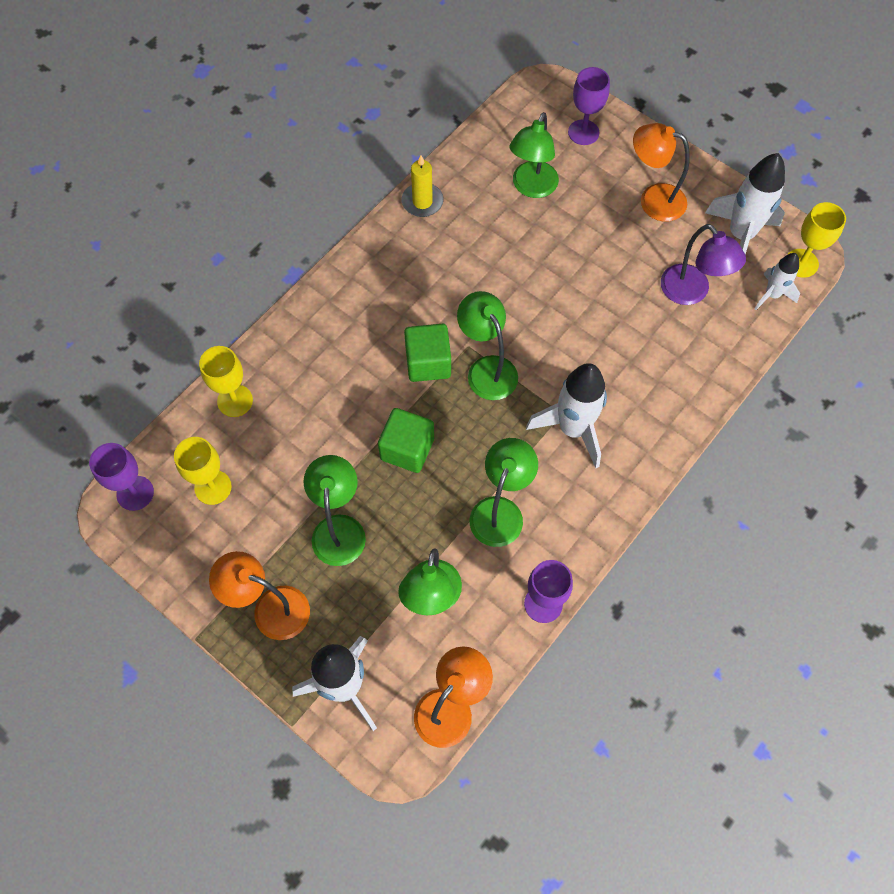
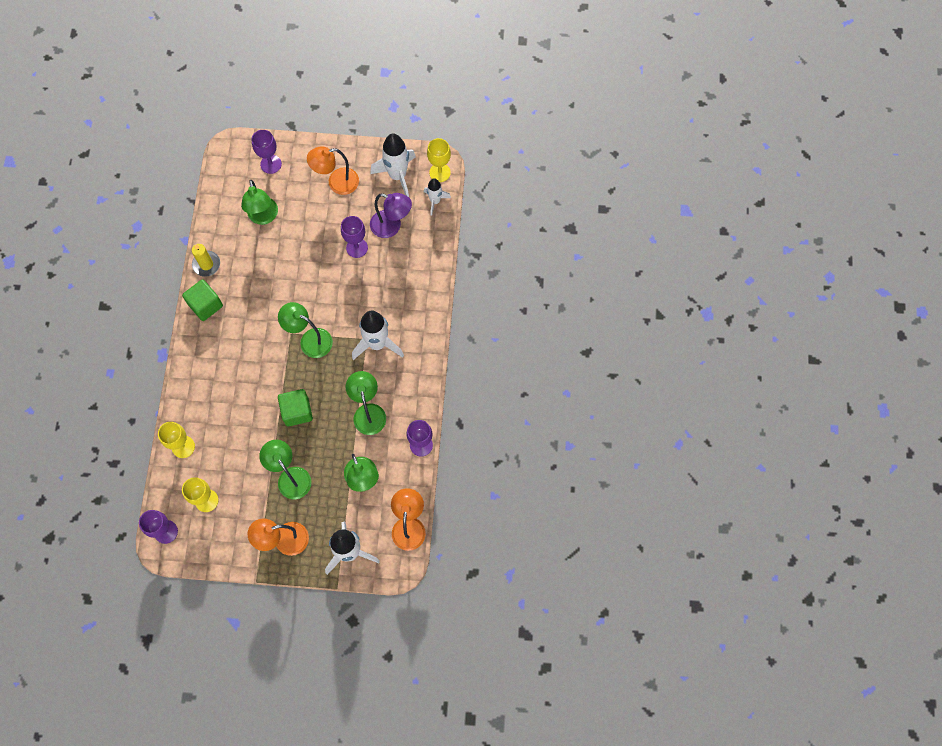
camera: 35 degrees left, 5 degrees up
(428, 363) = (275, 357): green cube -> green cube (205, 305)
(626, 292) = (357, 248): none -> purple goblet

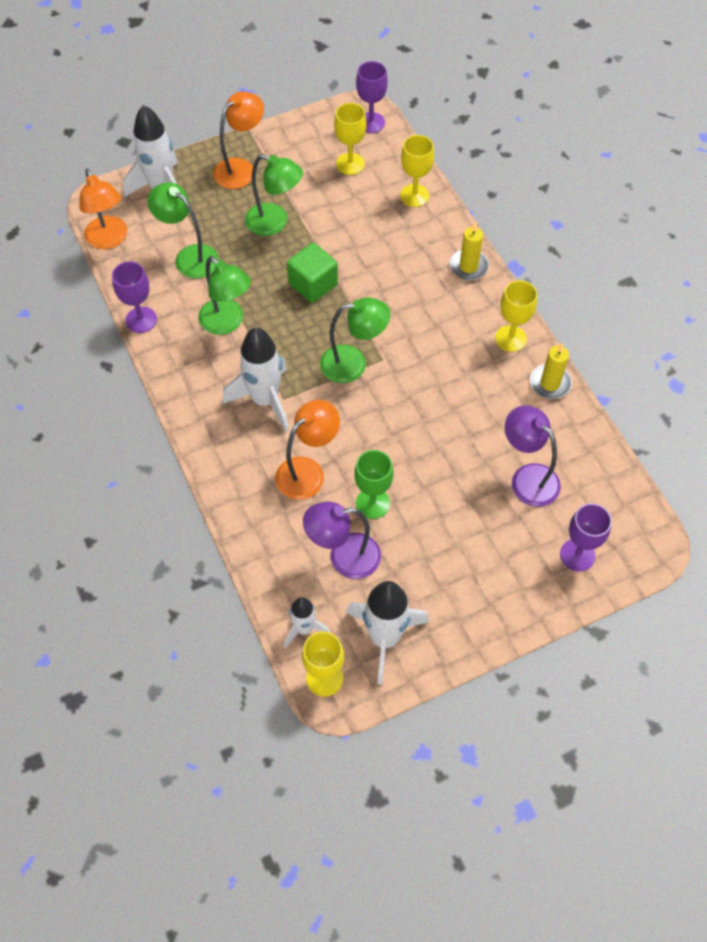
camera: 150 degrees right, 10 degrees down
(191, 370) = (468, 266): none -> yellow candle
(205, 305) = (510, 338): green cube -> yellow goblet
(263, 217) = (527, 478): green lamp -> purple lamp
(336, 183) = (465, 578): orange lamp -> orange lamp (308, 471)
(357, 248) = (372, 503): purple goblet -> green goblet

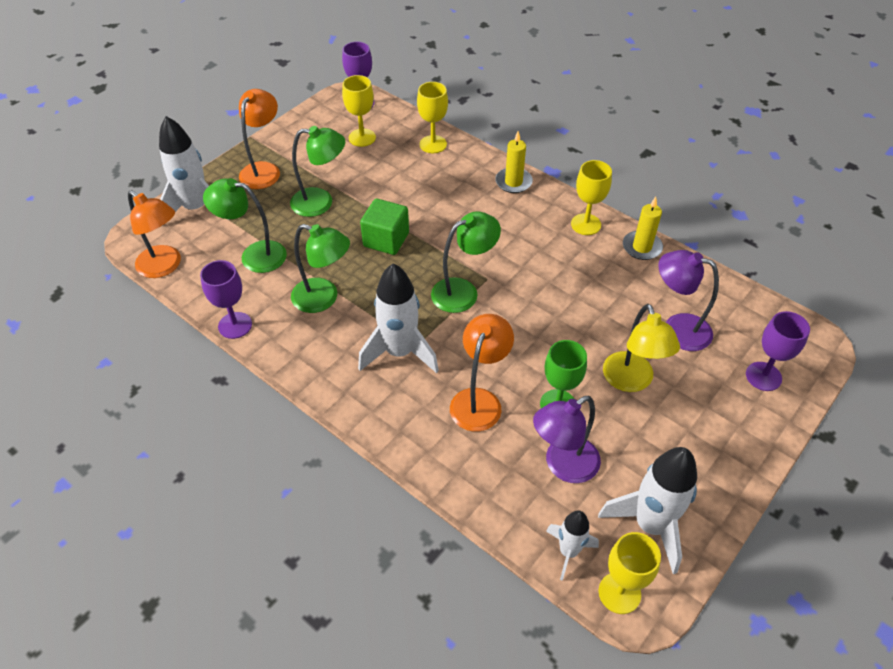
camera: 25 degrees left, 10 degrees down
(451, 509) = (631, 381): none -> yellow lamp

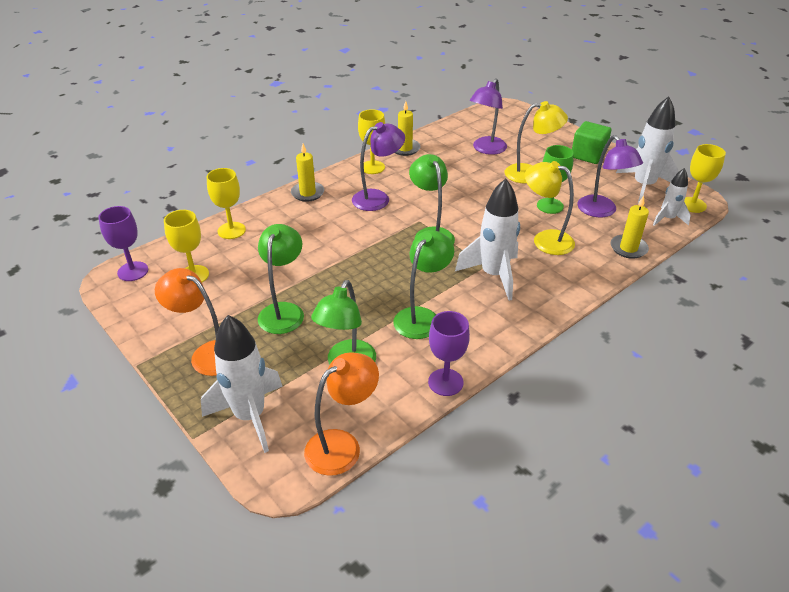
camera: 80 degrees left, 10 degrees down
(386, 240) = (355, 271): green cube -> green cube (588, 155)
(479, 400) = (545, 240): orange lamp -> yellow lamp
(482, 494) = (628, 248): none -> yellow candle
(522, 238) = (378, 198): none -> purple lamp
(763, 376) = (529, 128): purple goblet -> none

